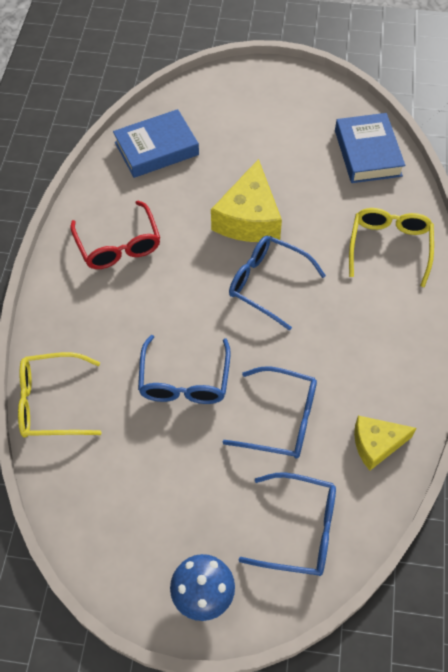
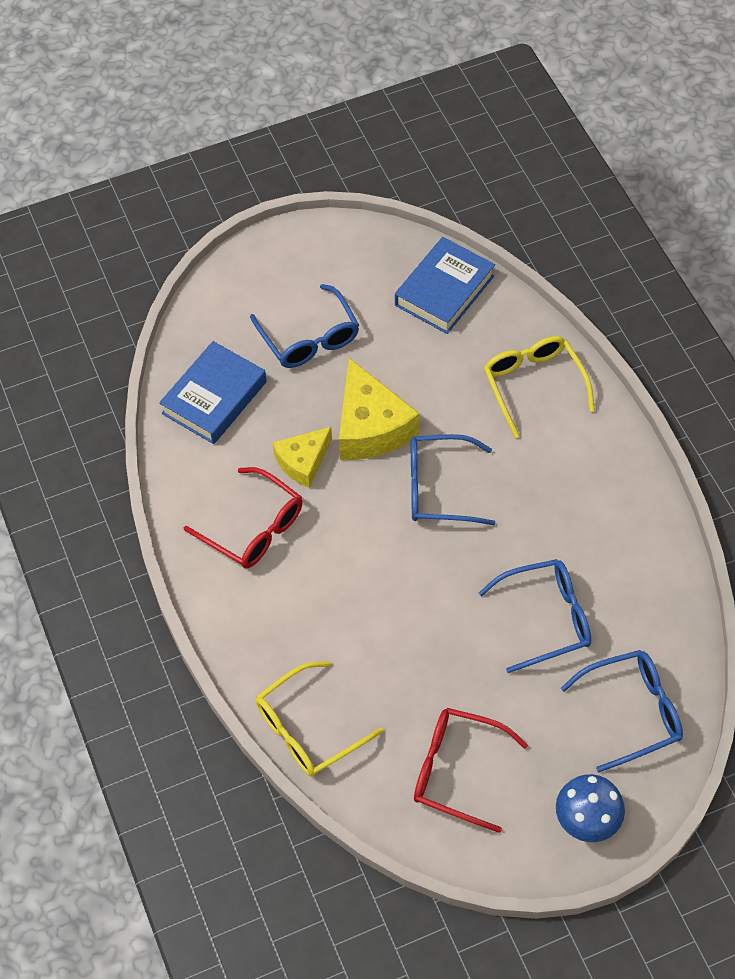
camera: 30 degrees left, 0 degrees up
(133, 496) = (457, 771): none -> red glasses
(184, 380) = (426, 632): blue glasses -> blue glasses (309, 338)
(367, 153) = (444, 290): blue book -> blue book turned 75 degrees clockwise
(376, 444) = (649, 593): yellow cheese -> yellow cheese (303, 462)

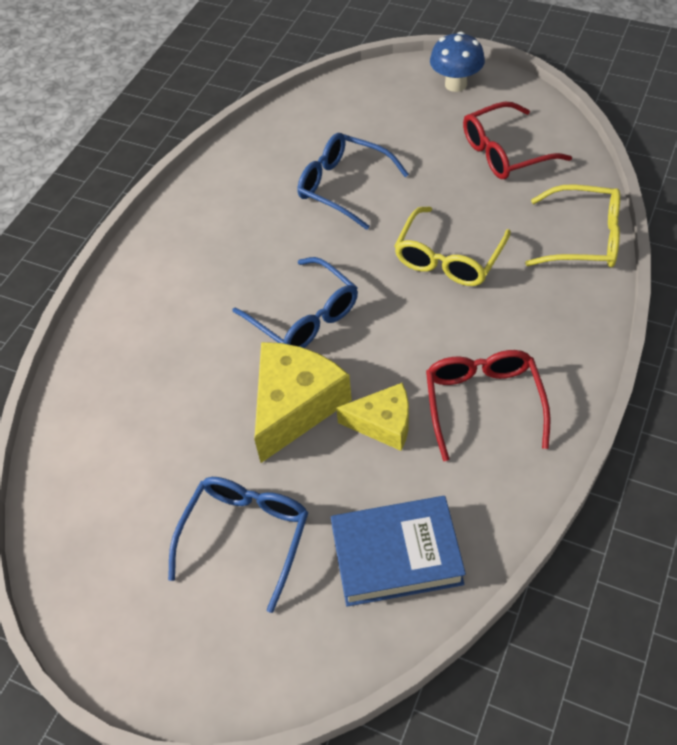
camera: 130 degrees left, 5 degrees down
(444, 290) = (84, 472): blue book -> none
(457, 771) = (505, 152): red glasses -> red glasses turned 90 degrees clockwise
(533, 385) = (137, 332): yellow glasses -> yellow glasses (448, 258)
(632, 712) = (360, 110): blue glasses -> none

